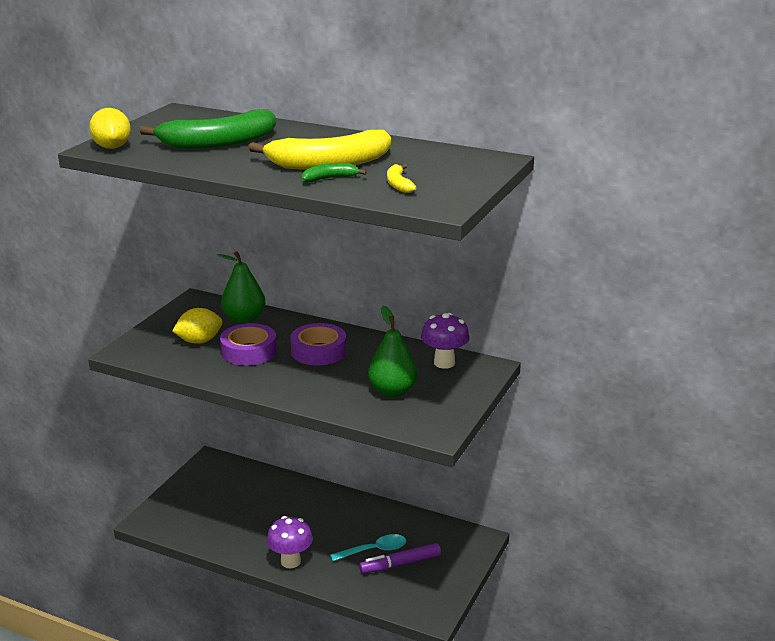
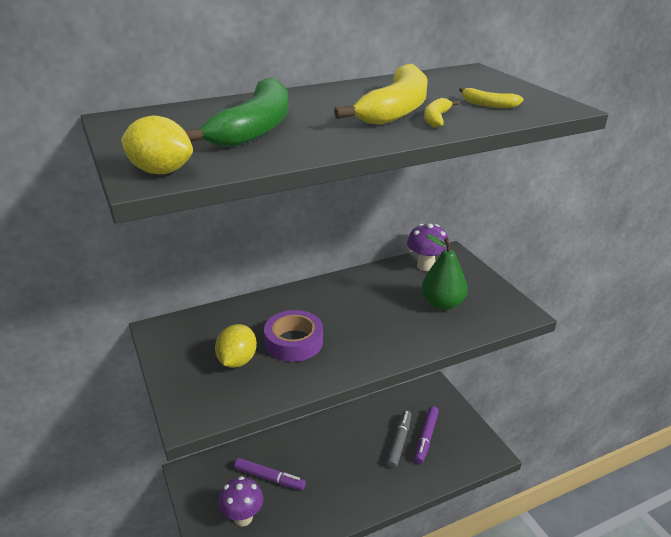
camera: 50 degrees left, 5 degrees up
(244, 319) = (234, 319): green pear -> none
(250, 501) = (269, 478): none -> purple marker
(290, 561) = (367, 496): purple mushroom -> purple mushroom (243, 517)
(318, 351) = (340, 308): purple tape -> none
(329, 178) = (436, 119): green banana -> yellow banana
(374, 550) = (399, 442): turquoise spoon -> grey marker

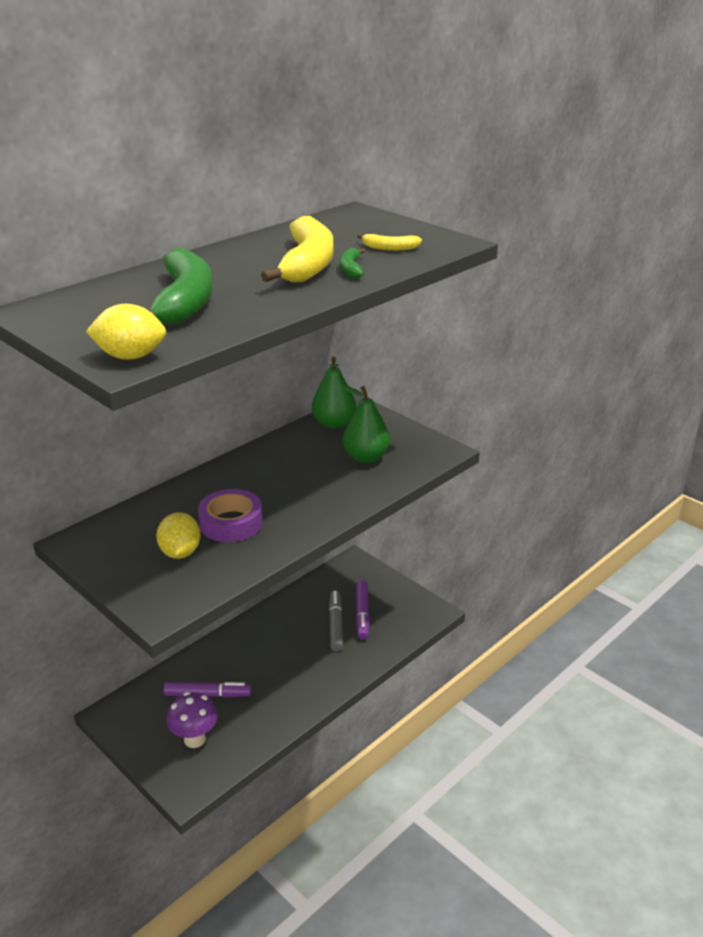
camera: 20 degrees left, 0 degrees up
(426, 266) = (334, 423): purple mushroom -> green pear
(436, 119) = (351, 269): yellow banana -> green banana

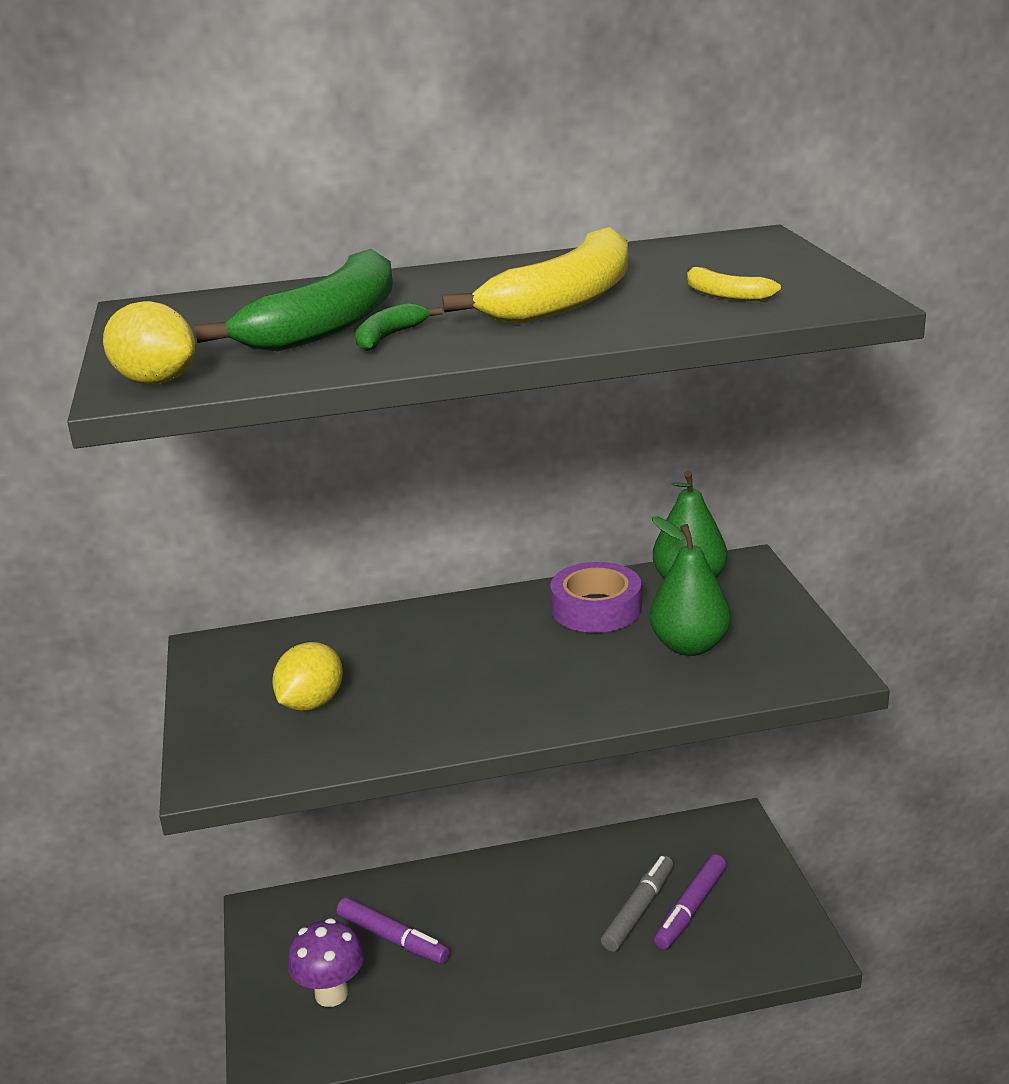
camera: 35 degrees right, 5 degrees down
(231, 523) = (411, 684): purple tape -> purple tape (596, 608)
(351, 269) = (617, 316): green banana -> green banana (389, 337)

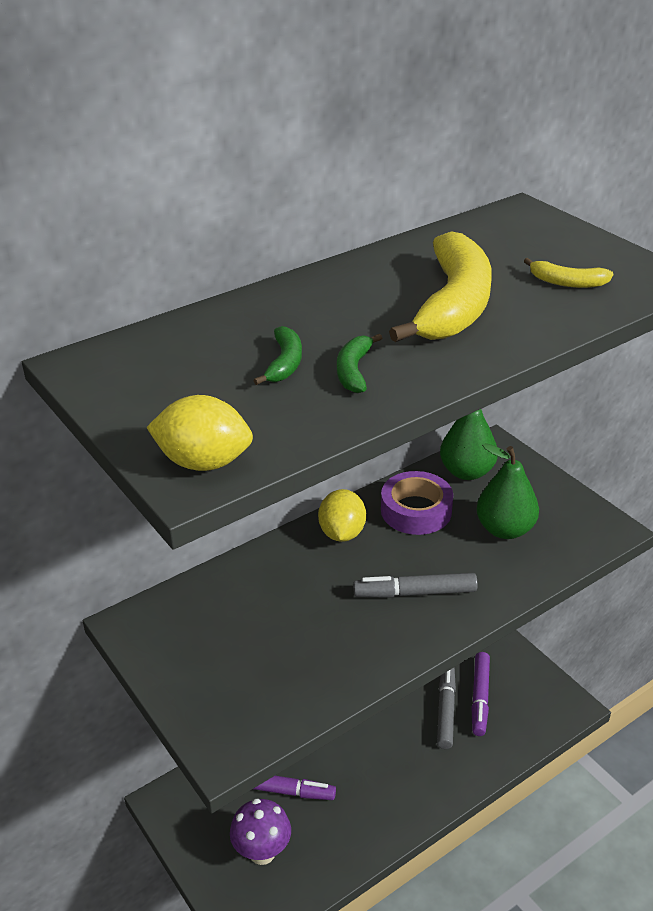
camera: 25 degrees left, 10 degrees up
(311, 703) = (258, 656): yellow lemon -> yellow lemon (342, 533)
(328, 325) = (284, 363): green banana -> green banana, size x0.44
(529, 684) = (415, 593): none -> grey marker

